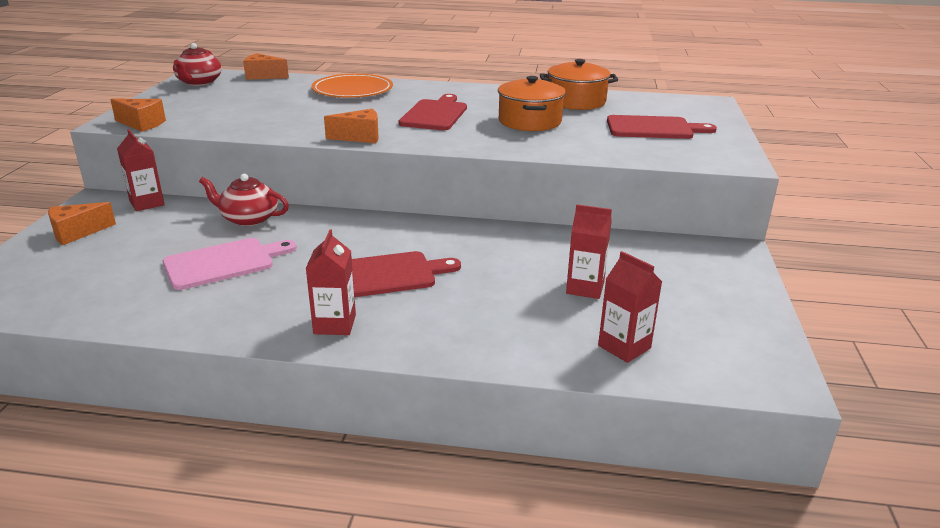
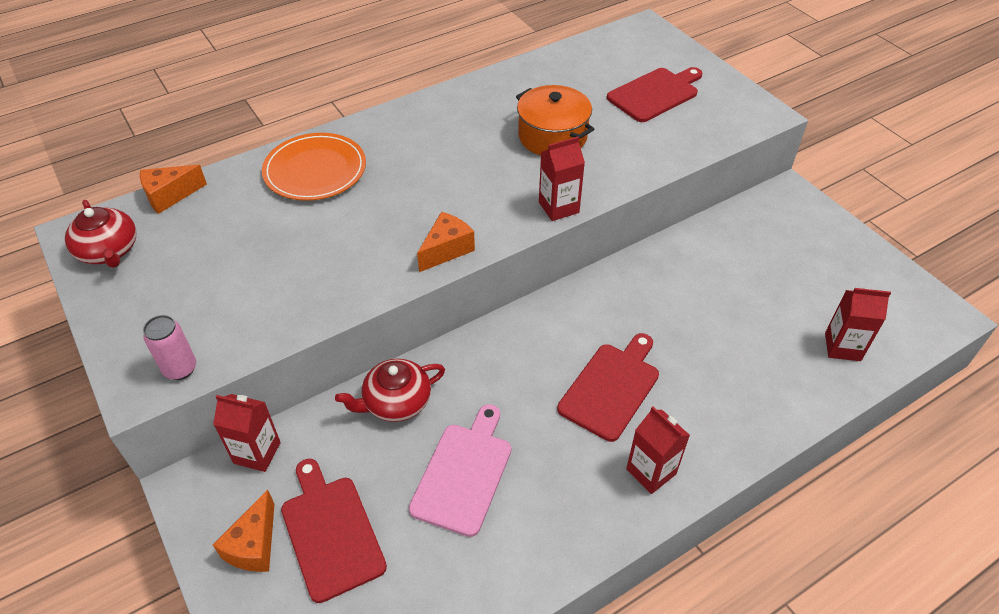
camera: 40 degrees left, 20 degrees up
(142, 124) = (180, 369): orange cheese -> pink can
(435, 114) = (458, 170): red cutting board -> red cutting board (331, 532)
(576, 101) = (546, 81): orange pot -> none
(585, 288) = (753, 302): red carton -> red carton (558, 207)

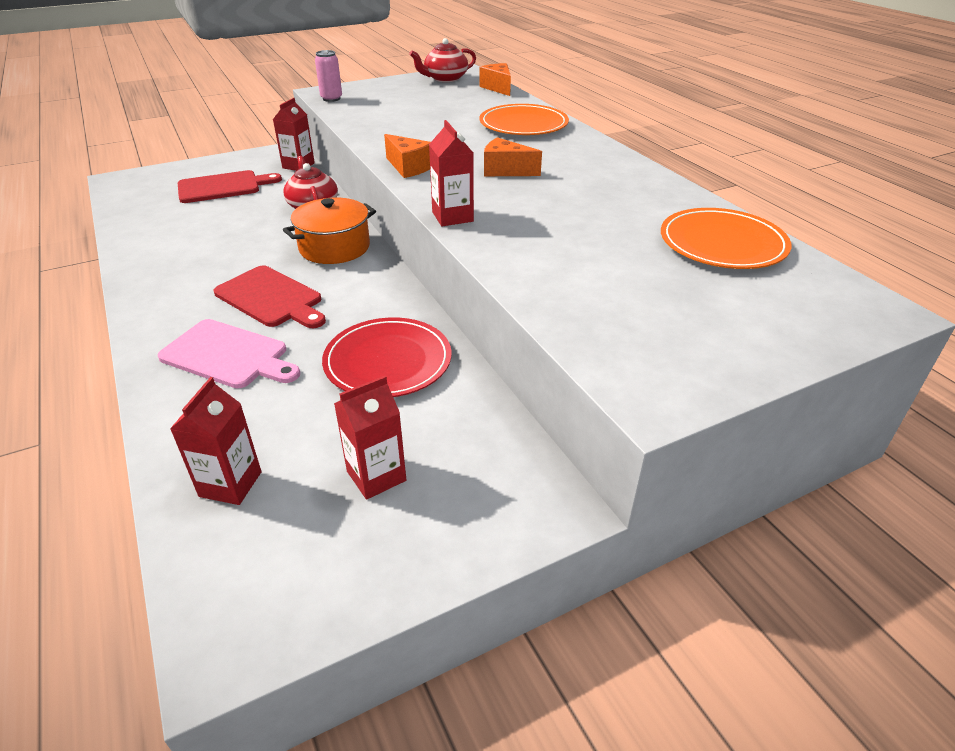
camera: 95 degrees right, 10 degrees down
(254, 545) = (232, 167): orange cheese -> orange cheese (505, 171)
(463, 473) = (233, 228): pink cutting board -> pink cutting board (228, 355)
(552, 136) = (576, 221): orange pot -> orange pot (334, 247)
(574, 71) = (722, 243): none -> orange plate
(651, 471) = (171, 309): red carton -> red carton (376, 476)
(655, 94) = (685, 298): red cutting board -> none
(683, 284) = (388, 361): none -> red plate

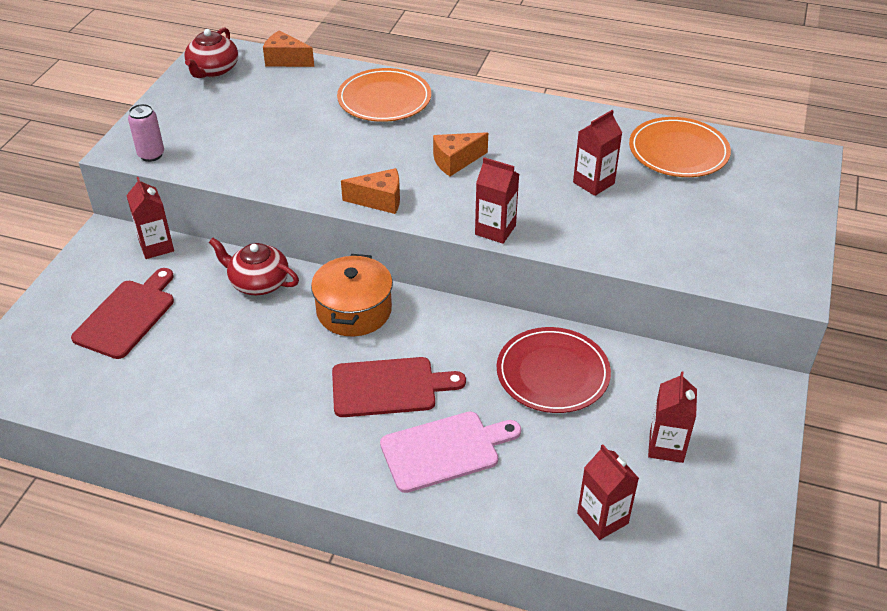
camera: 45 degrees left, 5 degrees up
(593, 227) = (593, 183): none -> red carton

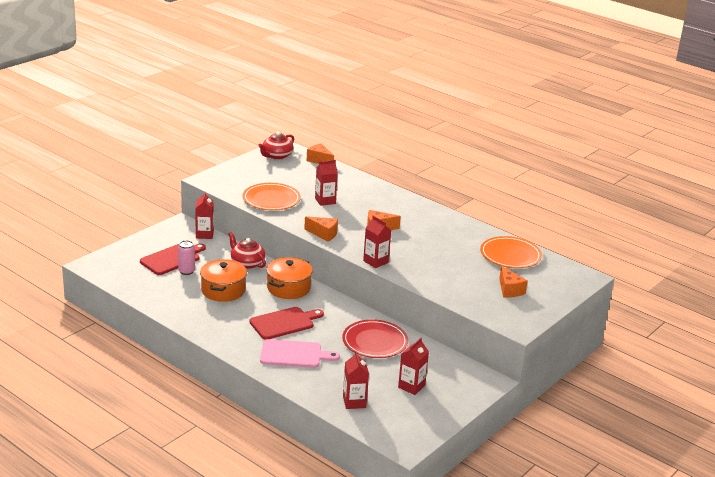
camera: 20 degrees right, 15 degrees down
(151, 155) = (219, 185): pink can -> pink can (186, 271)
(250, 353) = (223, 290): none -> orange pot
(384, 99) = (361, 191): orange plate -> orange plate (271, 199)
(389, 387) = (284, 323): red cutting board -> red cutting board turned 45 degrees counterclockwise
(593, 183) = (447, 256): red carton -> red carton (325, 201)
(726, 218) = (509, 290): none -> orange cheese

